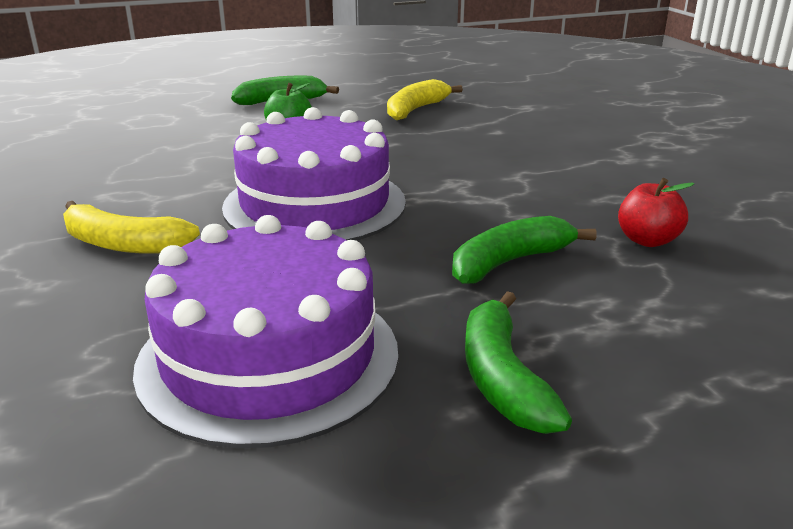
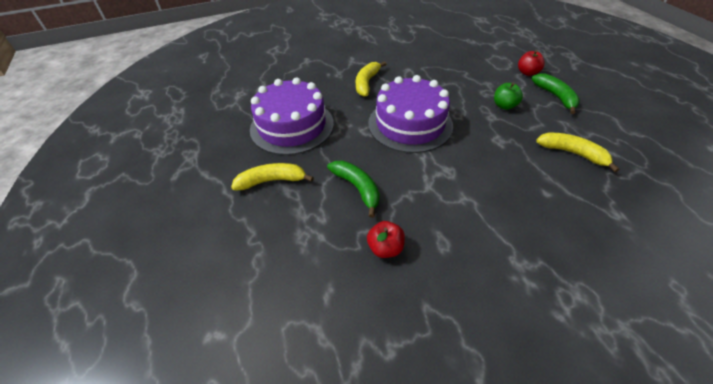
camera: 90 degrees right, 20 degrees up
(202, 107) = (527, 72): none -> red apple
(502, 378) = (272, 181): green banana -> yellow banana

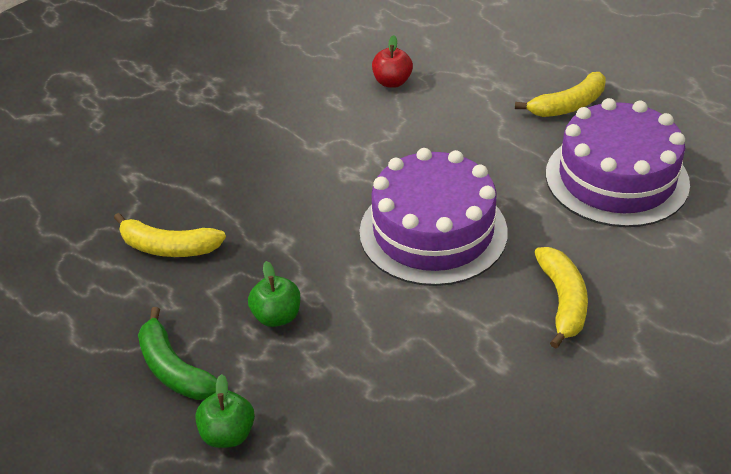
camera: 160 degrees right, 5 degrees down
(357, 188) = (457, 125): green banana -> none
(527, 72) = (228, 434): red apple -> green apple

